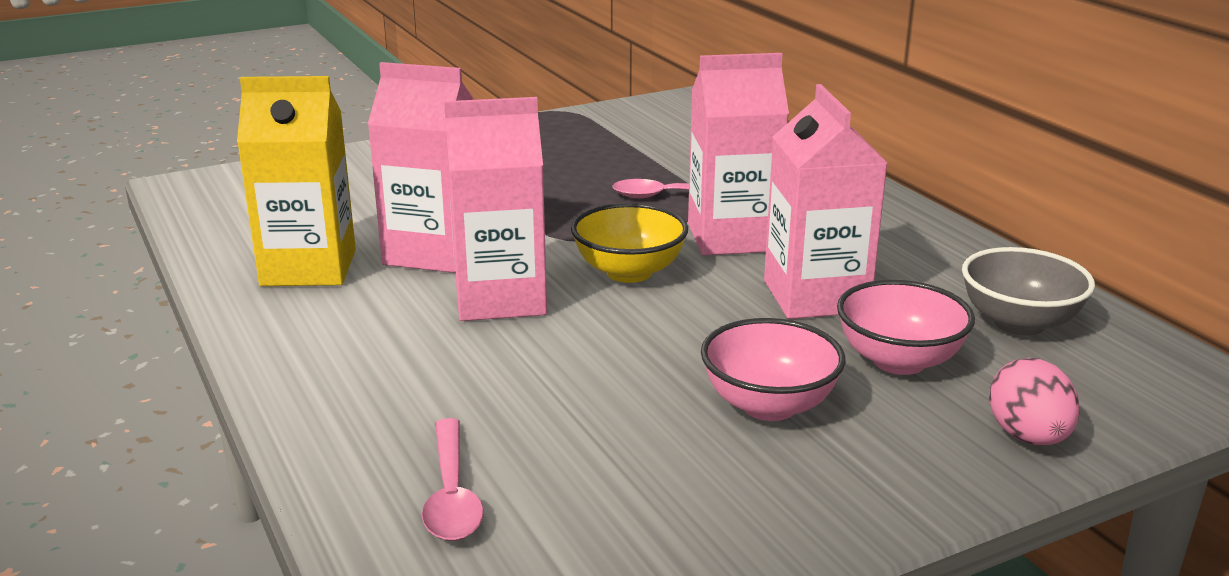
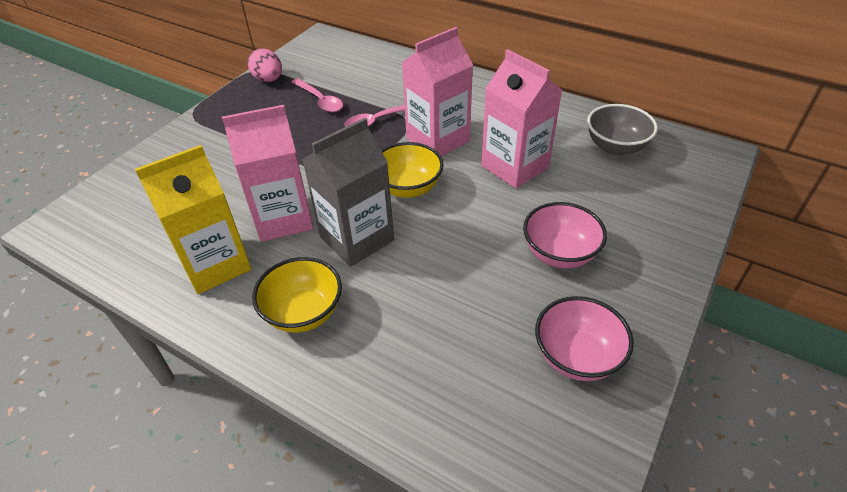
camera: 30 degrees left, 20 degrees up
(354, 342) = (303, 313): none -> yellow bowl
(451, 495) = (467, 399): pink spoon -> pink spoon (320, 101)
(500, 298) = (356, 238): pink carton -> grey carton
(899, 361) = (588, 195): pink bowl -> pink bowl (576, 356)
(1028, 437) = (679, 220): pink egg -> pink egg (269, 80)

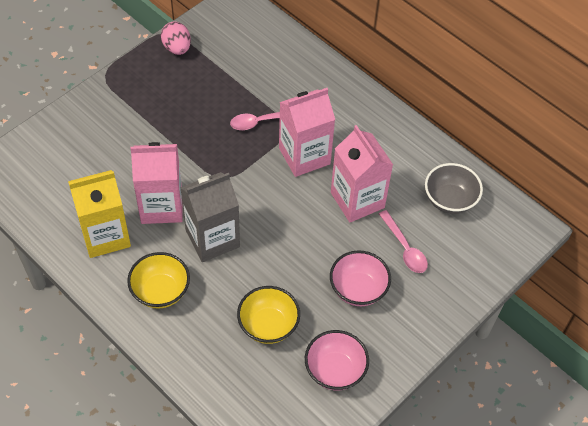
camera: 10 degrees right, 10 degrees up
(320, 101) = (217, 86): pink spoon -> pink spoon (405, 248)
(408, 188) = (265, 200): yellow bowl -> yellow bowl (268, 325)

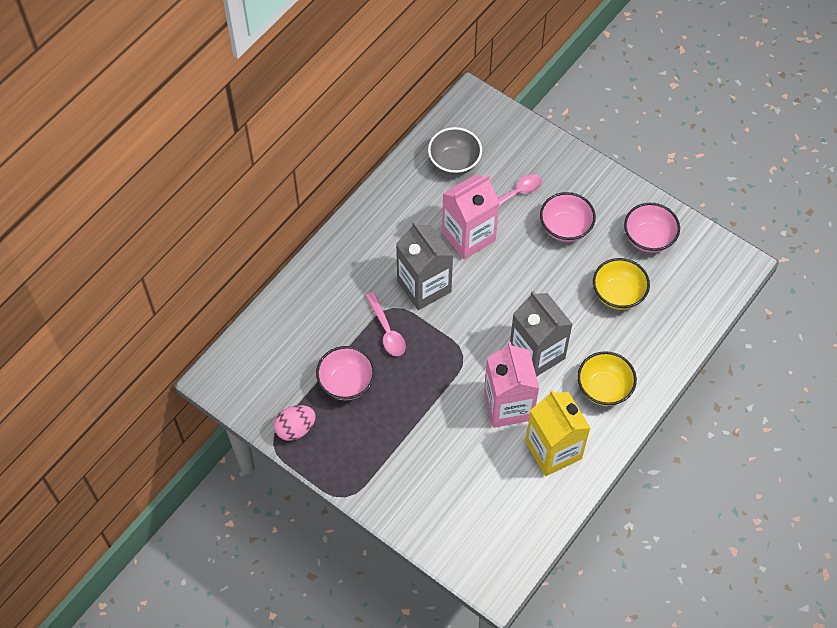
camera: 95 degrees left, 5 degrees up
(213, 87) = (346, 383): none -> pink bowl
(304, 156) = (424, 286): pink carton -> grey carton

